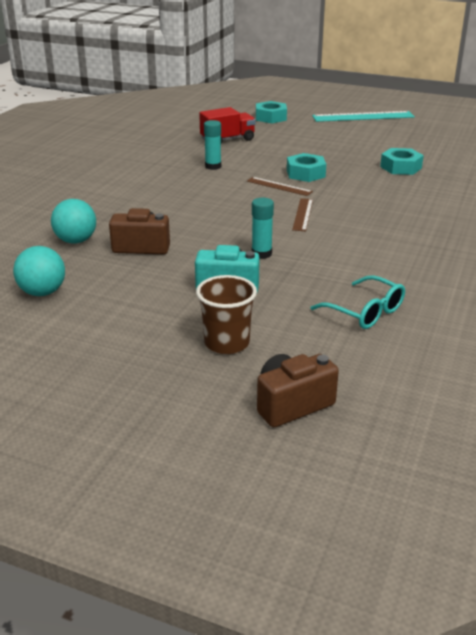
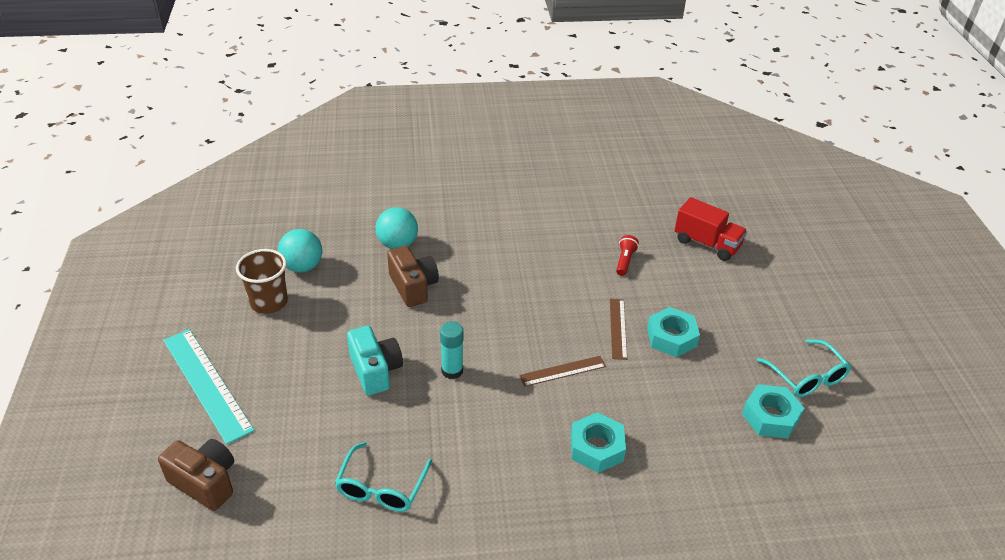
camera: 60 degrees right, 10 degrees up
(213, 166) = (625, 261): turquoise glue stick -> red flashlight
(227, 343) = (279, 407): brown cup -> brown cup (269, 302)
(271, 117) = (812, 251): turquoise nut -> turquoise nut (596, 448)
(363, 116) = (911, 329): turquoise ruler -> turquoise ruler (207, 384)
(376, 149) = (806, 376): none -> turquoise glasses

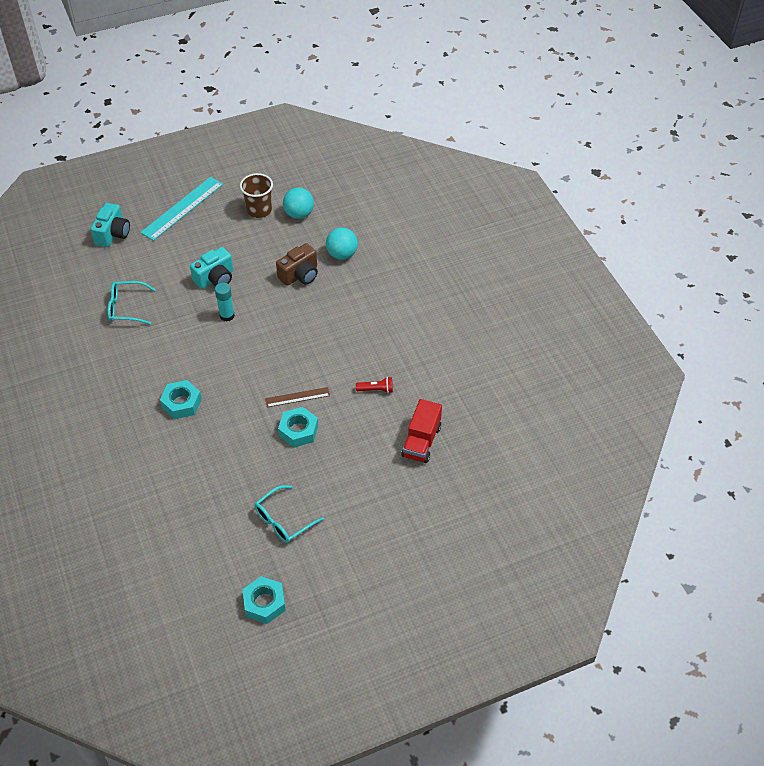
camera: 75 degrees right, 10 degrees up
(205, 482) = (113, 234): brown camera -> turquoise camera
(562, 371) = (244, 373): brown ruler -> none
(770, 417) = (236, 499): turquoise nut -> turquoise nut (264, 603)

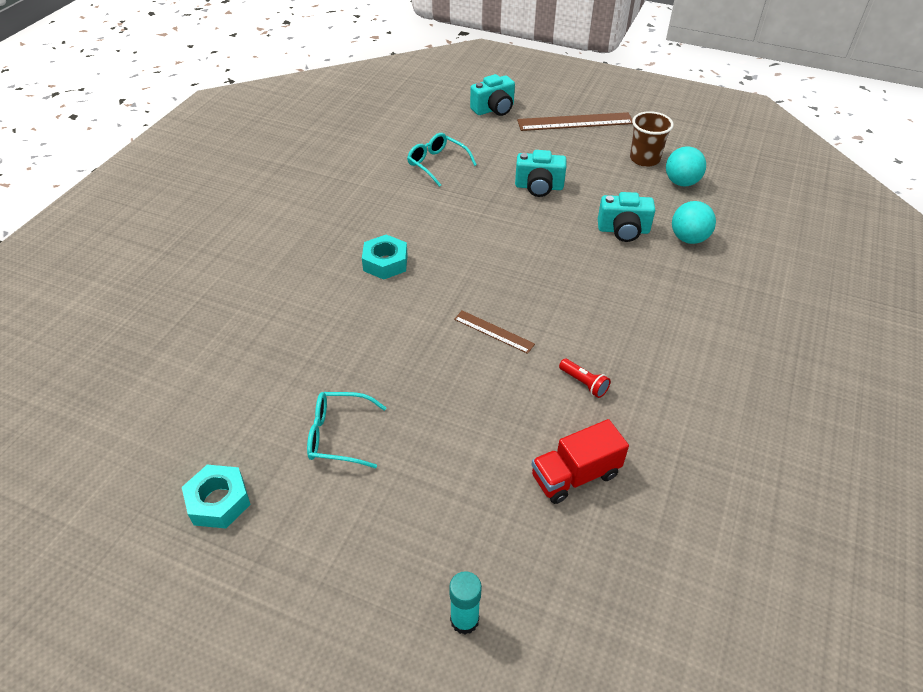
camera: 45 degrees right, 5 degrees down
(182, 208) = (575, 122): turquoise ruler -> brown ruler
(227, 315) = (513, 221): turquoise glue stick -> turquoise glue stick (464, 620)
(298, 431) = (457, 362): turquoise nut -> none
(300, 275) = (623, 230): brown camera -> turquoise camera

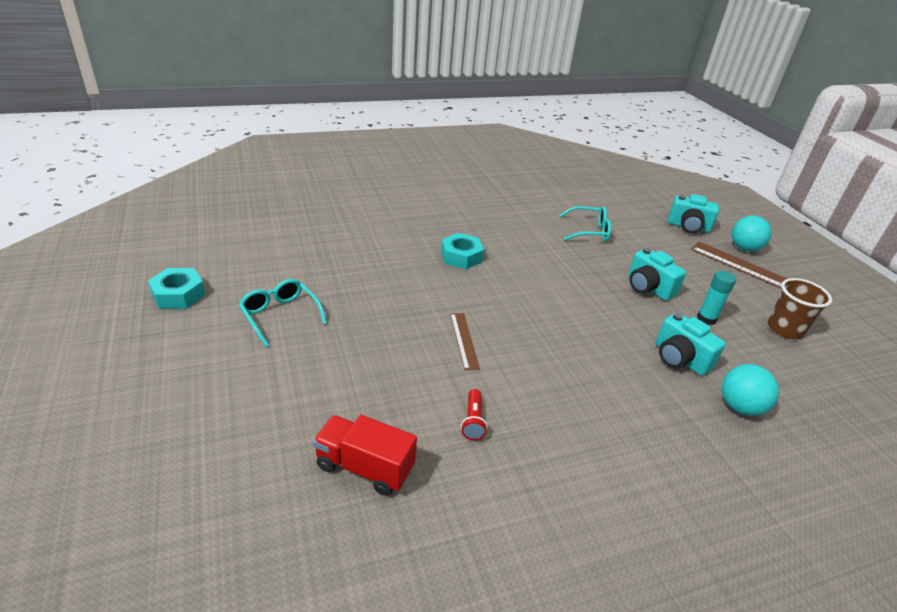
camera: 45 degrees right, 10 degrees down
(437, 164) = (588, 231): turquoise glasses -> turquoise glasses turned 90 degrees clockwise
(464, 620) = (157, 470): turquoise glue stick -> turquoise glue stick (706, 319)
(681, 182) = (799, 367): turquoise ball -> turquoise ball (744, 248)

